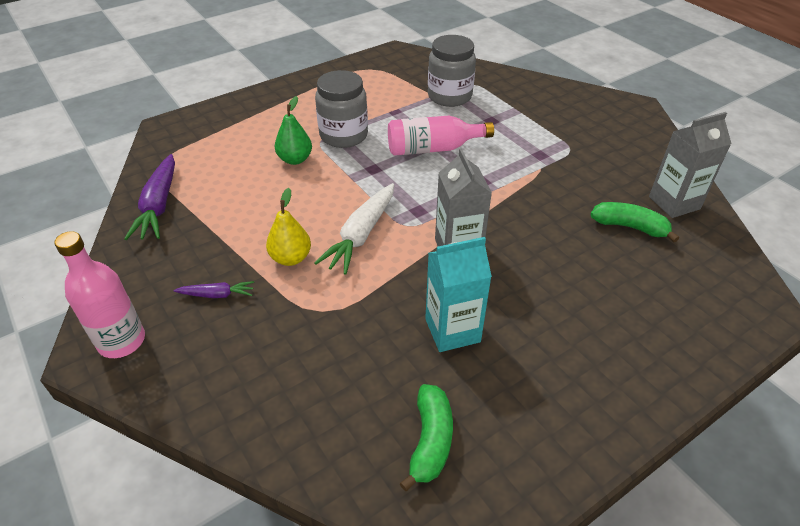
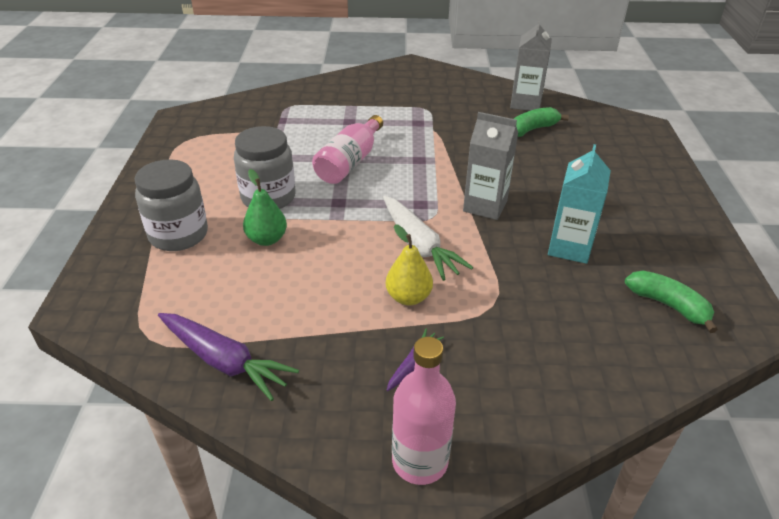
camera: 55 degrees left, 5 degrees down
(449, 96) = (289, 123): grey jar -> grey jar (178, 235)

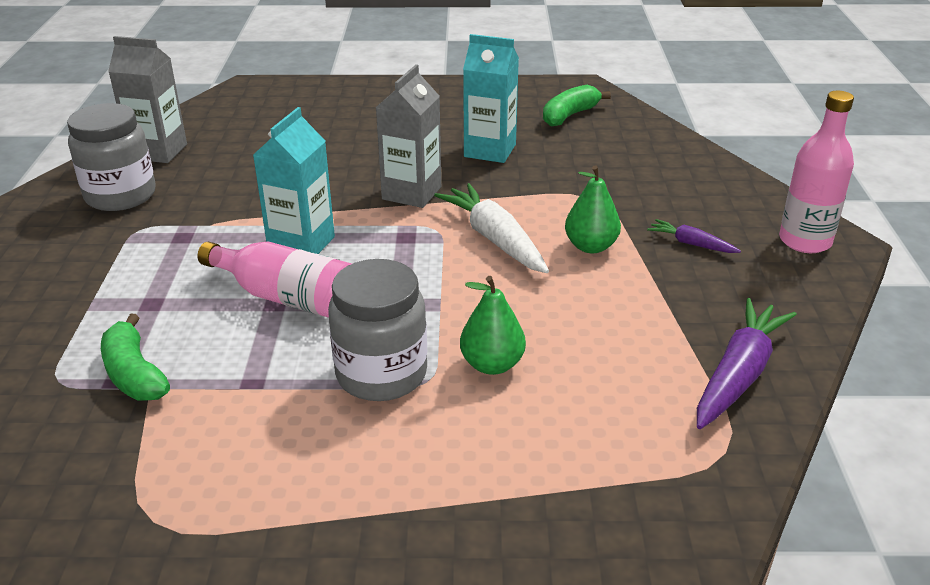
camera: 90 degrees left, 5 degrees down
(178, 235) = (487, 465): grey jar -> grey jar (121, 196)
(408, 297) = (590, 246): yellow pear -> green pear
(410, 163) = (301, 244): none -> turquoise carton
(419, 245) = (494, 239): white carrot -> white carrot turned 90 degrees counterclockwise
(532, 129) = (234, 152): green banana -> green banana (134, 374)

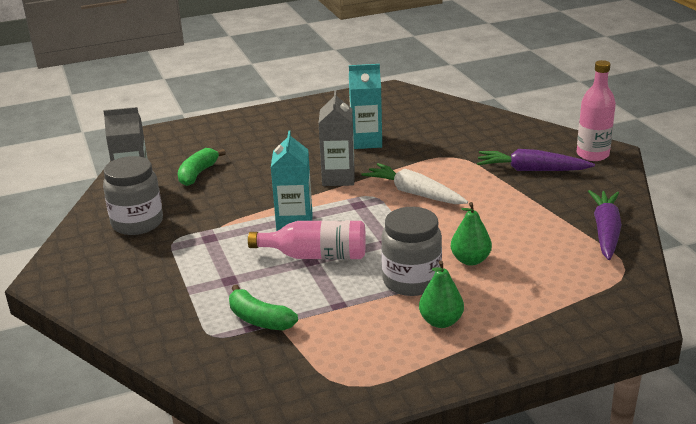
camera: 20 degrees left, 5 degrees down
(569, 115) = (399, 109): green banana -> green banana (197, 174)
(590, 246) = (475, 184): green pear -> green pear (441, 321)
(691, 244) = (531, 170): purple carrot -> purple carrot, size x1.91

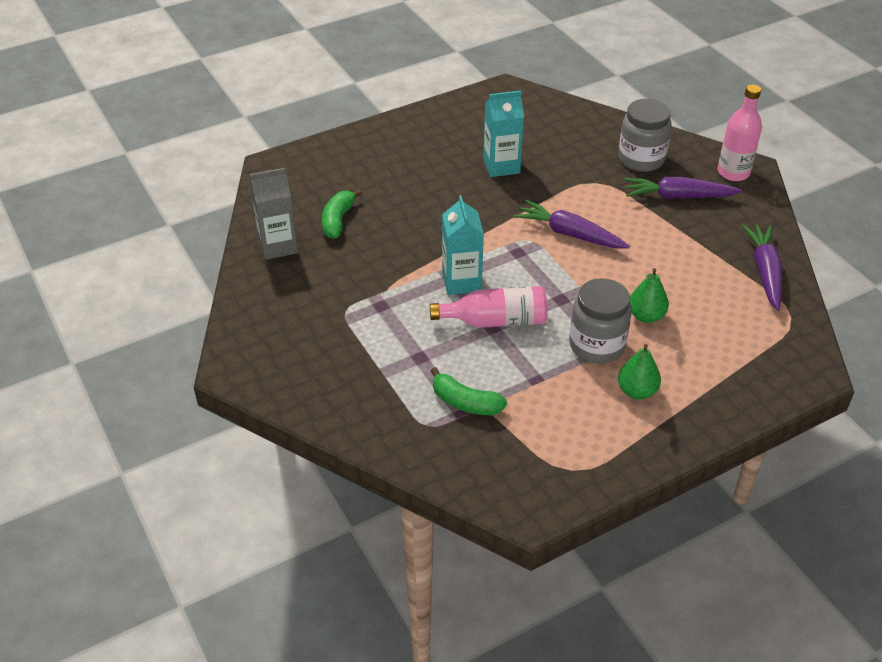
camera: 10 degrees left, 15 degrees up
(137, 223) = (298, 291): grey jar -> grey jar (641, 159)
(338, 178) = (487, 218): grey carton -> none
(414, 193) = (570, 234): white carrot -> purple carrot

